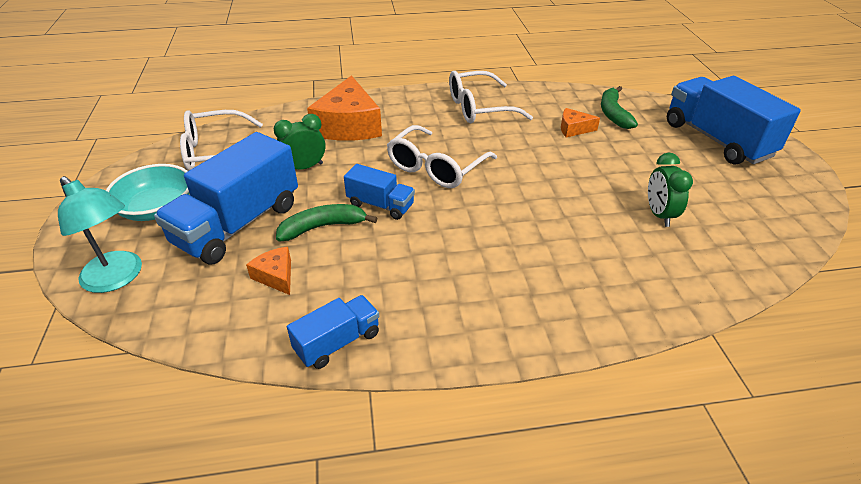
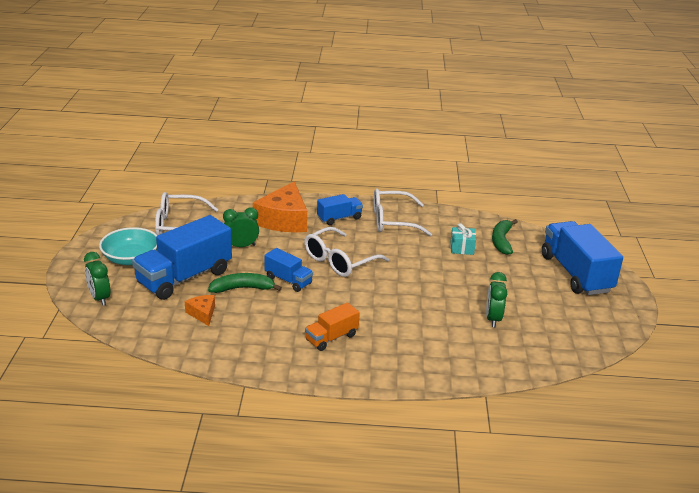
camera: 10 degrees right, 10 degrees down
(118, 278) = (100, 298): turquoise lamp -> green clock
(337, 342) = (232, 357): blue truck -> blue truck (339, 218)
(468, 281) = (331, 338): none -> orange truck
(573, 129) = (462, 248): orange cheese -> turquoise gift

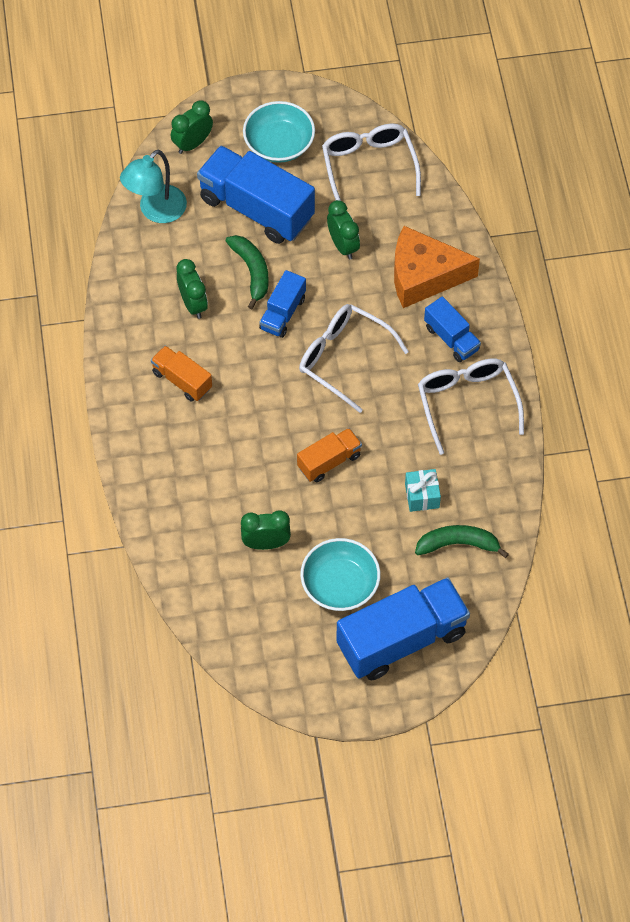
camera: 80 degrees right, 30 degrees up
(155, 327) = (156, 211): none -> turquoise lamp
(202, 313) = (192, 247): orange cheese -> none
(259, 321) = (193, 304): none -> green clock
(426, 280) = (329, 461): none -> orange truck
(531, 291) = (340, 585): none -> turquoise bowl

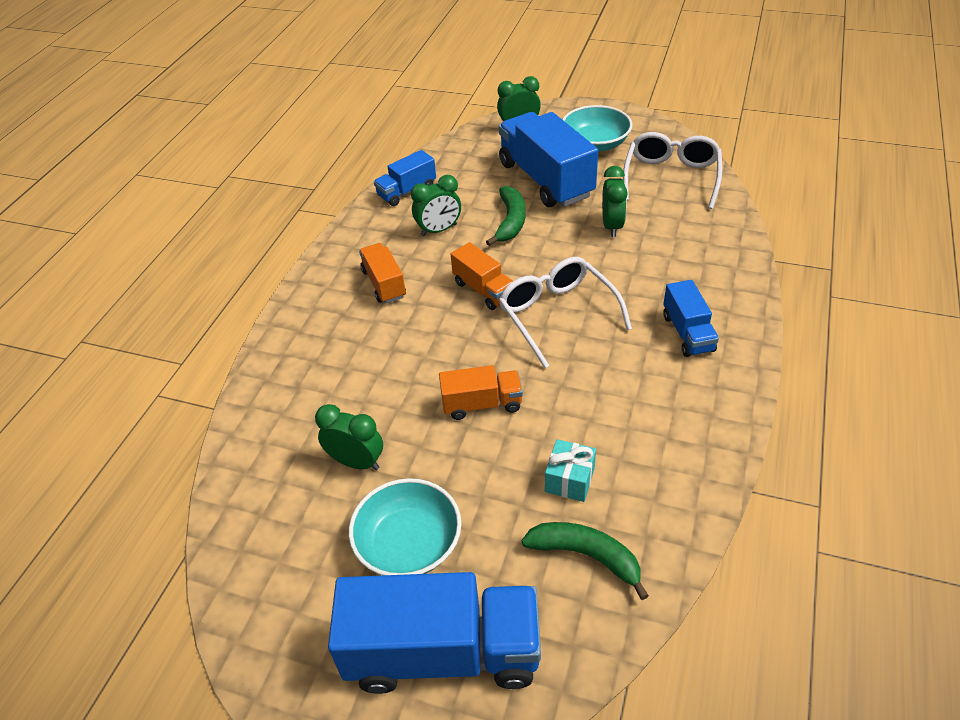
camera: 30 degrees right, 15 degrees down
(156, 211) = (455, 160): turquoise lamp -> none
(193, 304) = (439, 230): green clock -> green clock turned 60 degrees clockwise
(270, 356) = (483, 290): none -> orange truck
(282, 313) = (518, 260): blue truck -> blue truck (407, 191)
(424, 276) = (684, 271): orange cheese -> none
(467, 404) = (676, 401): white glasses -> none

